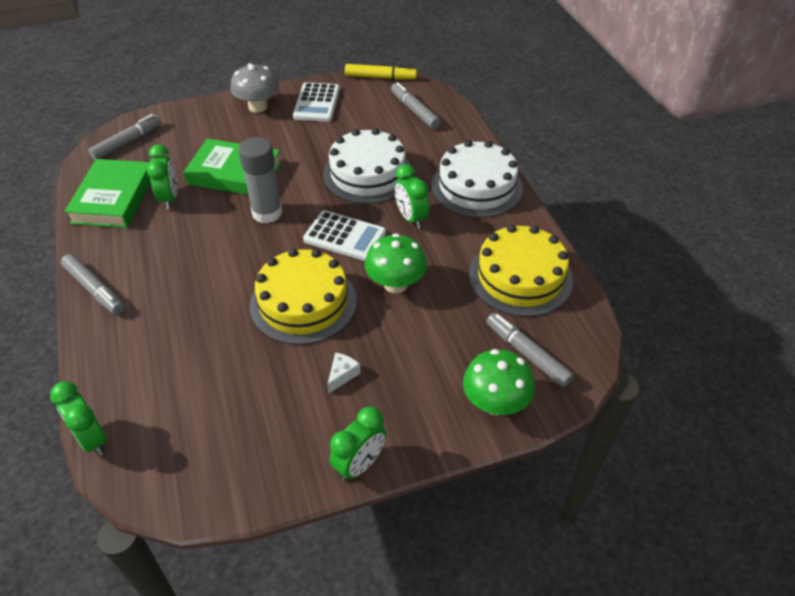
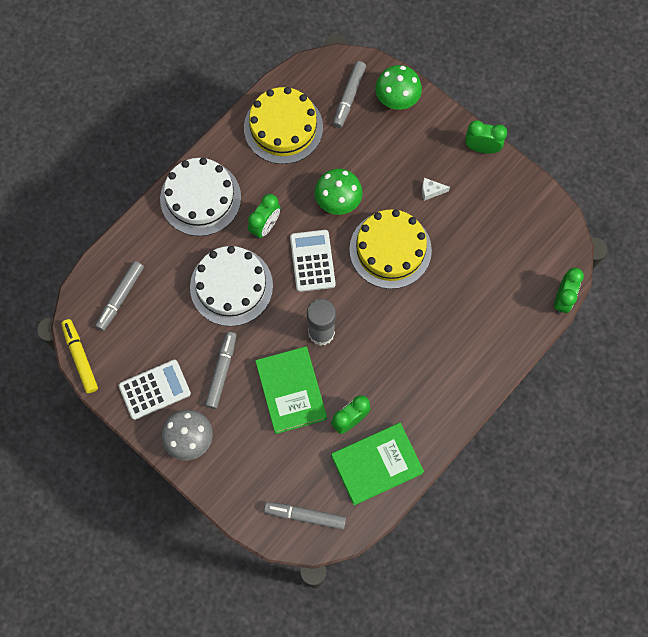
camera: 120 degrees left, 25 degrees up
(94, 289) = (466, 396): grey marker -> grey marker (222, 371)

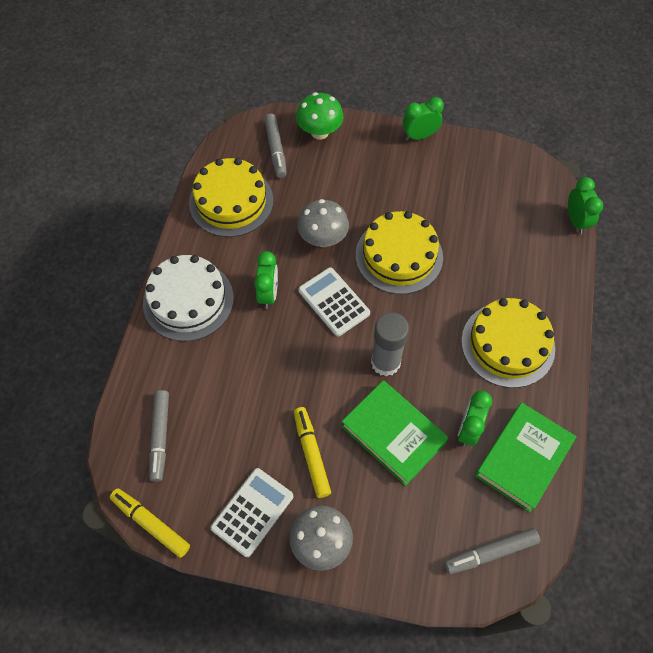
camera: 30 degrees left, 10 degrees down
(222, 371) = (311, 454): grey marker -> yellow marker
(231, 286) = (269, 366): white cake -> none
(338, 201) = (323, 238): green mushroom -> grey mushroom
(427, 372) = (508, 344): none -> yellow cake
(431, 191) = (401, 190): white cheese -> none

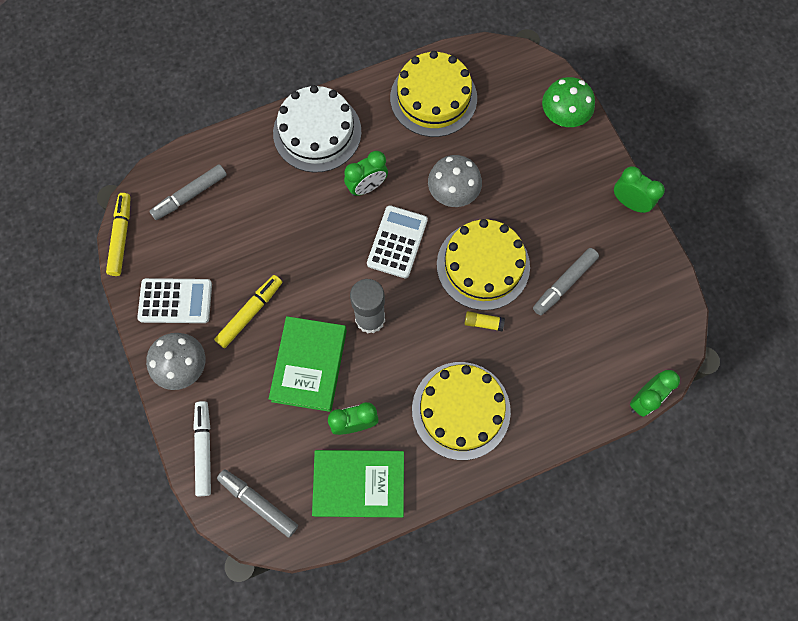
camera: 55 degrees right, 10 degrees up
(276, 149) = (514, 95): grey marker -> grey marker (564, 283)
(411, 571) = (204, 449): none -> white marker
(446, 284) = (483, 323): none -> yellow glue stick

